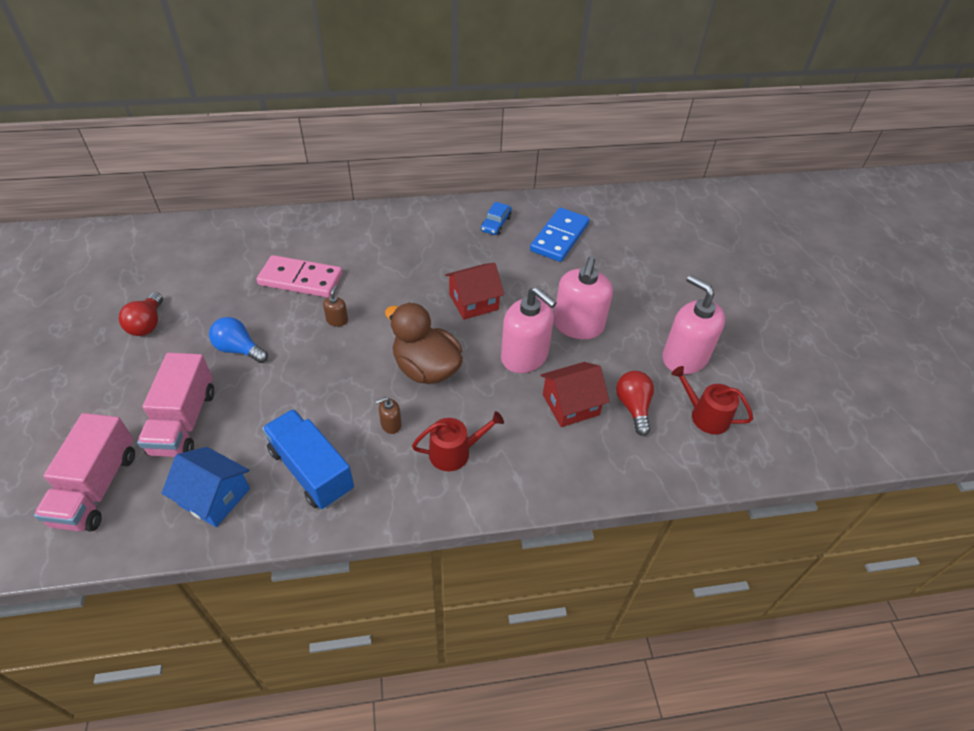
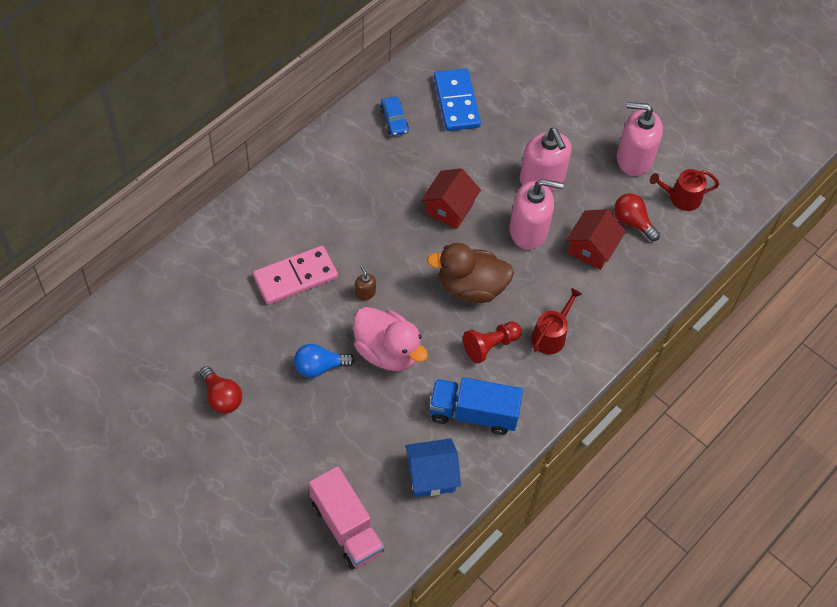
camera: 40 degrees left, 10 degrees up
(184, 421) = (347, 445): pink truck -> none
(302, 372) = (387, 352): none -> pink duck
(391, 424) = (490, 346): brown soap dispenser -> red pawn

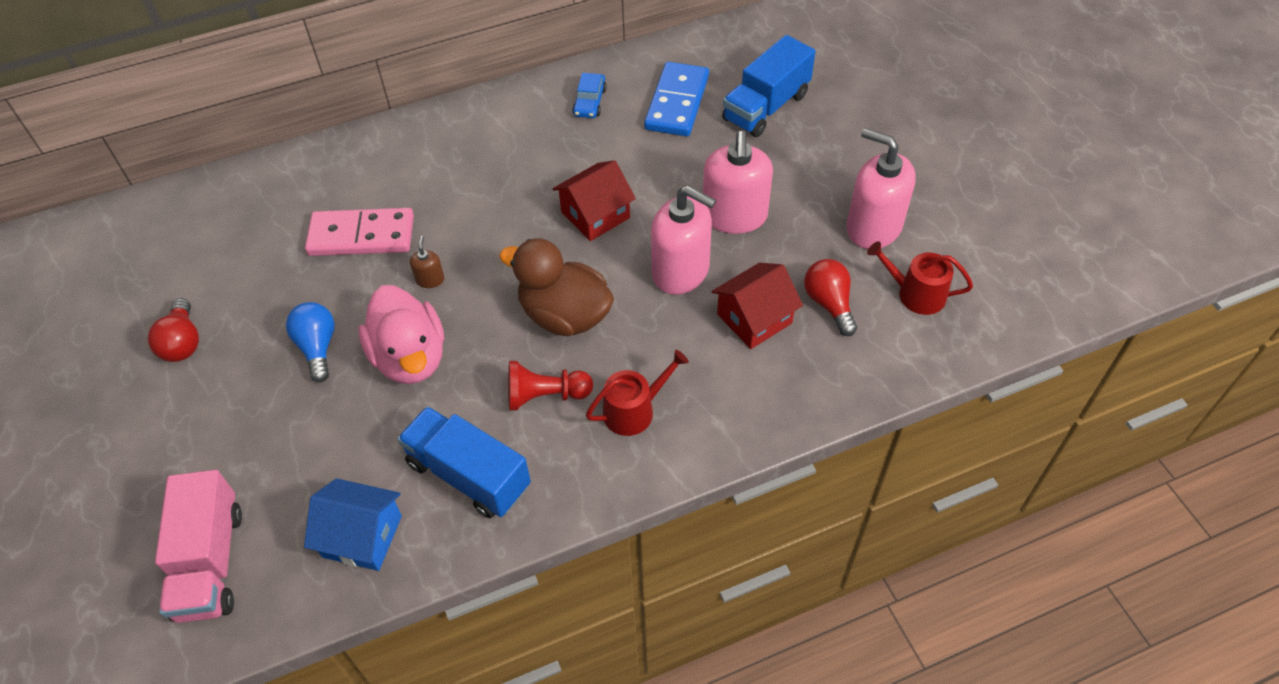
camera: 30 degrees right, 5 degrees down
(319, 367) = (318, 347): blue light bulb -> blue light bulb turned 60 degrees clockwise
(520, 87) = (766, 107): none -> blue truck

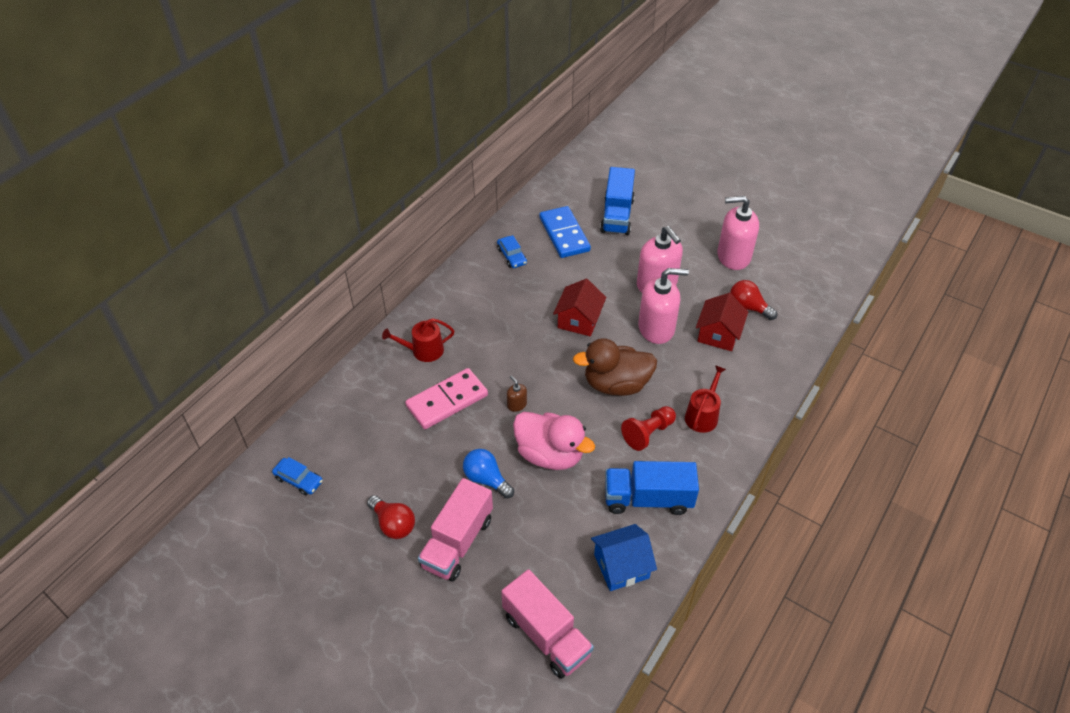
camera: 35 degrees left, 5 degrees down
(143, 244) = (298, 480): none -> blue car
(223, 400) = (457, 542): none -> pink truck
(915, 294) = (785, 281): red watering can -> red watering can (423, 351)

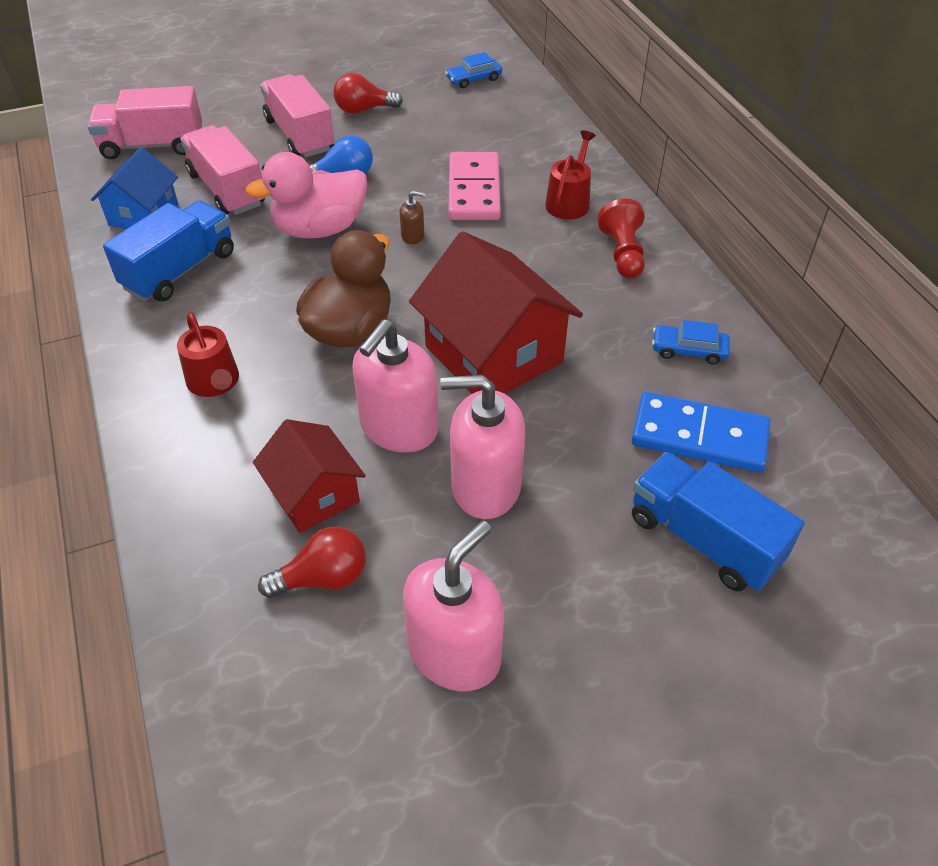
camera: 125 degrees right, 0 degrees up
(555, 538) = (227, 189): none -> pink truck
(579, 320) = (493, 354): red house -> red house, size x1.69
(648, 433) = (252, 317): red pawn -> red pawn (622, 254)

